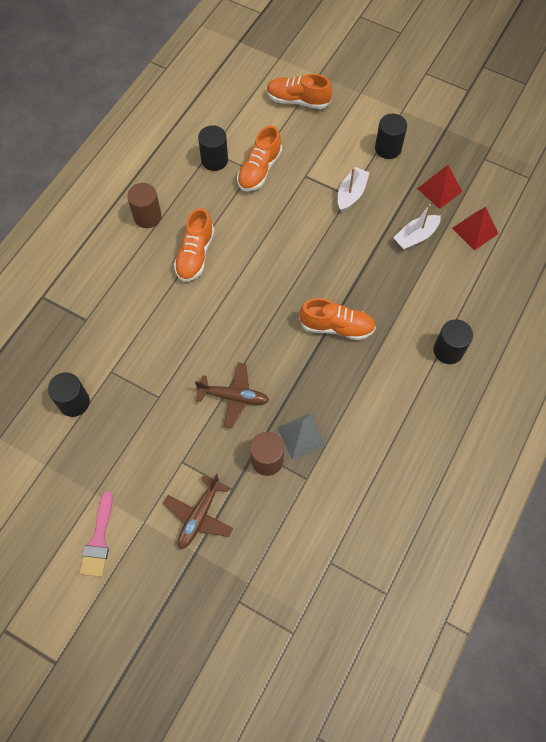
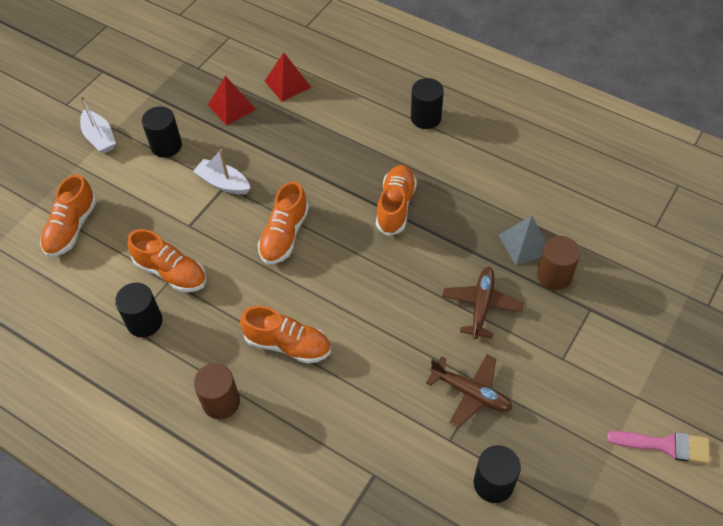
camera: 85 degrees left, 10 degrees down
(199, 516) = (624, 341): brown plane -> brown plane (471, 393)
(299, 243) = (284, 235): none -> orange shoe
(415, 236) = (288, 131): white boat -> white boat (99, 138)

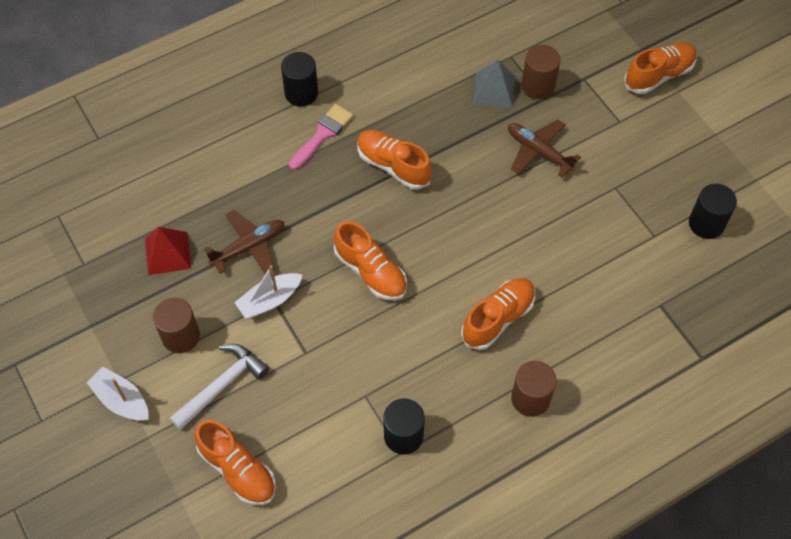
camera: 65 degrees left, 5 degrees up
(99, 138) = (122, 400): white boat -> white boat turned 135 degrees counterclockwise
(137, 187) = (222, 385): none -> white hammer
(166, 146) = (181, 336): black cylinder -> brown cylinder
(171, 272) = (356, 390): orange shoe -> orange shoe (659, 75)
(287, 84) = (172, 189): red pyramid -> none
(471, 393) = (619, 200): brown plane -> brown plane (249, 246)
(665, 445) = (726, 96): pink brush -> pink brush (322, 134)

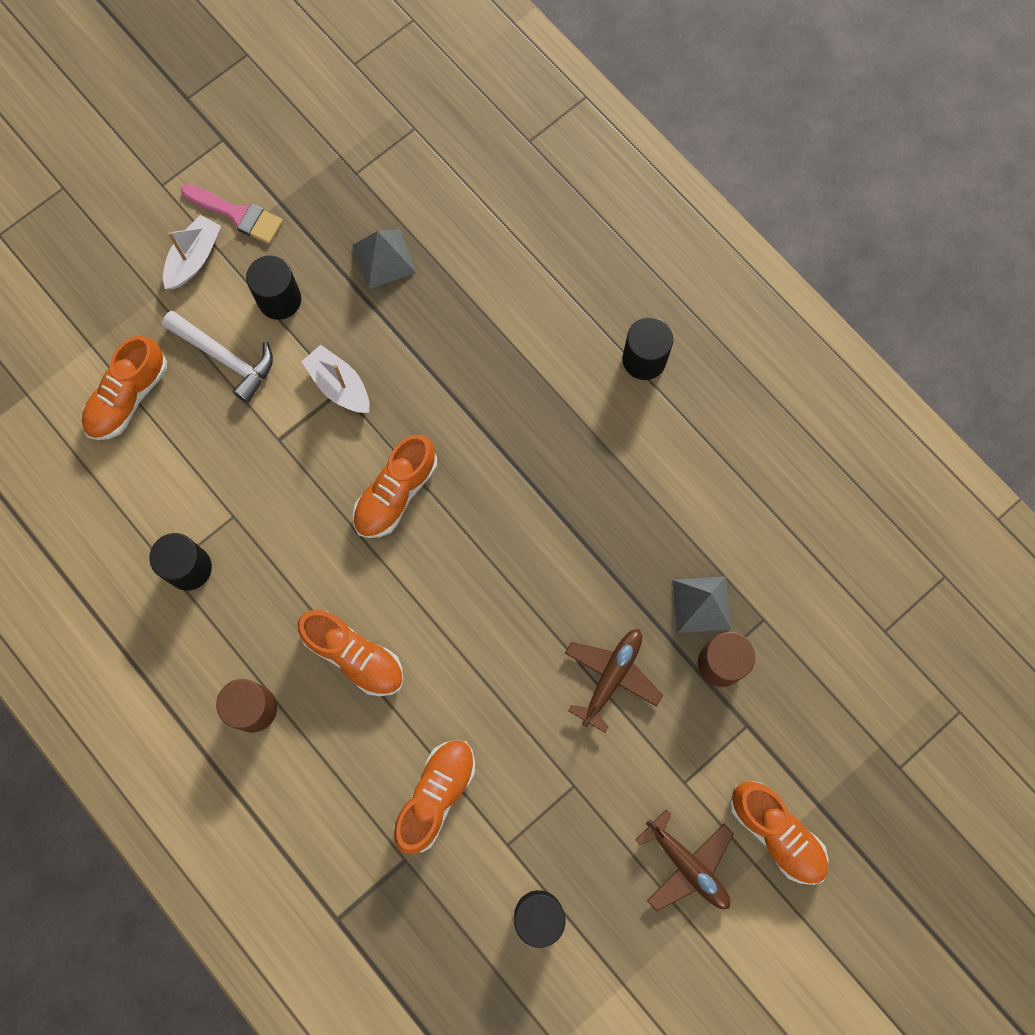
camera: 80 degrees right, 15 degrees up
(168, 253) = (384, 259): red pyramid -> grey pyramid
(181, 336) = (279, 299): brown cylinder -> black cylinder
(249, 246) = (407, 346): brown plane -> brown plane (687, 865)
(322, 134) = (585, 398): pink brush -> pink brush (237, 214)
(393, 166) = (554, 493): orange shoe -> orange shoe (436, 795)

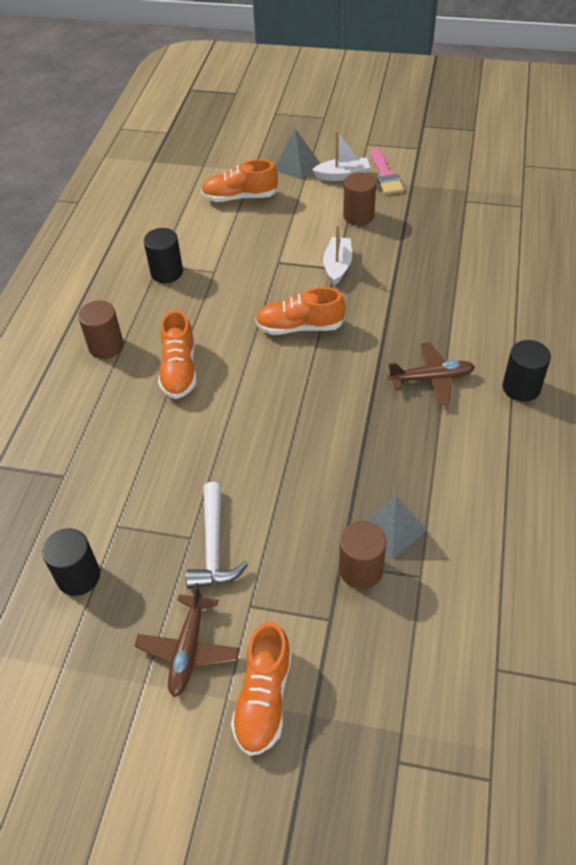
camera: 55 degrees right, 25 degrees down
(225, 358) = (302, 216): white hammer -> white hammer (214, 546)
(279, 299) = (358, 216): black cylinder -> brown cylinder
(384, 259) = (432, 239): grey pyramid -> grey pyramid (296, 166)
(436, 795) = (121, 465): orange shoe -> none
(611, 676) = (288, 509): brown plane -> brown plane (432, 378)

